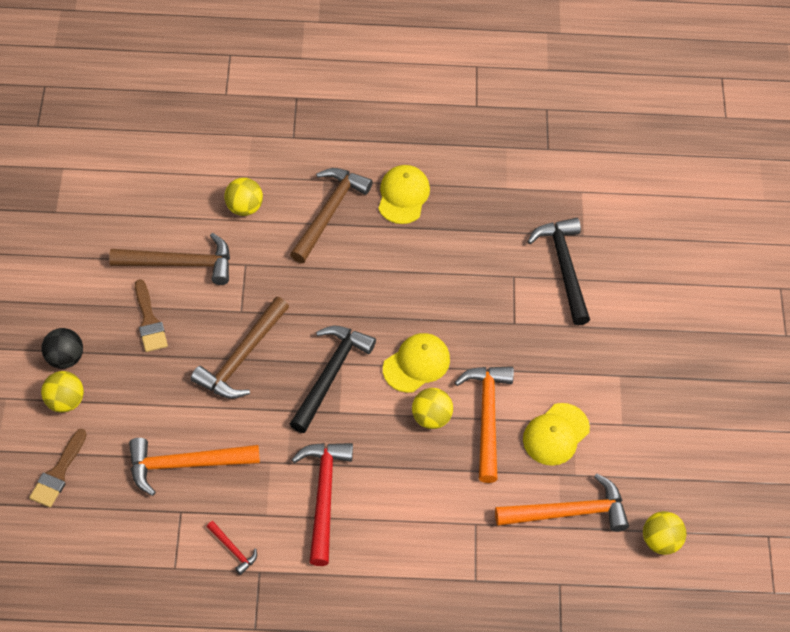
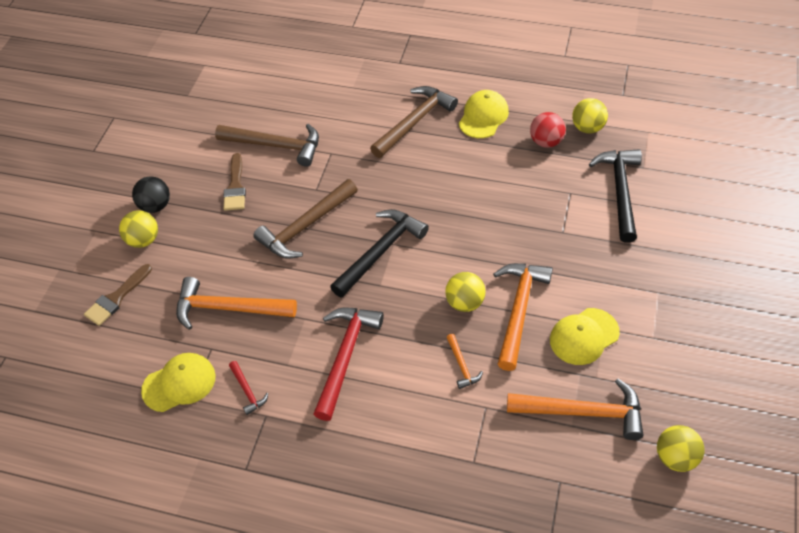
camera: 20 degrees right, 5 degrees down
(244, 207) = (343, 110): yellow ball -> yellow ball (587, 128)
(416, 364) = (462, 254): yellow cap -> yellow cap (179, 383)
(443, 485) = (462, 366): none -> orange hammer
(477, 218) = (546, 142): none -> red ball

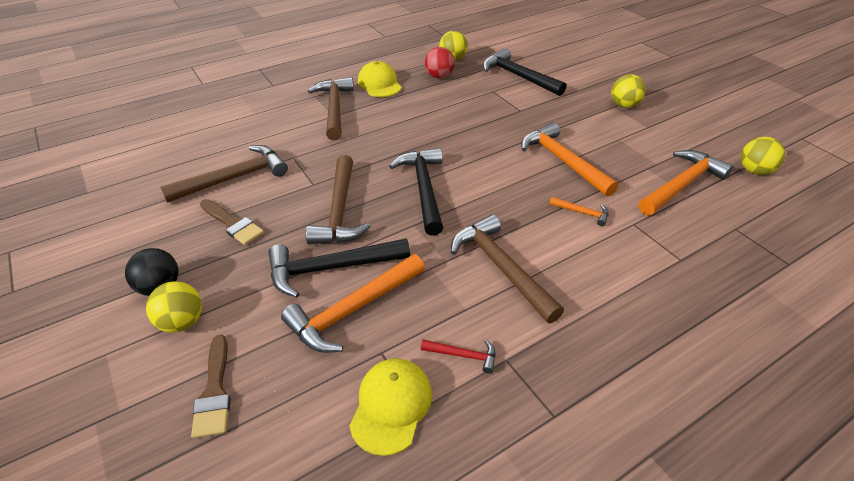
camera: 50 degrees left, 10 degrees down
(250, 268) = (331, 268): none -> black hammer
(345, 356) = (501, 267): red hammer -> brown hammer
(465, 302) = (526, 179): yellow ball -> yellow ball (624, 105)
(584, 336) = (617, 149): yellow cap -> none

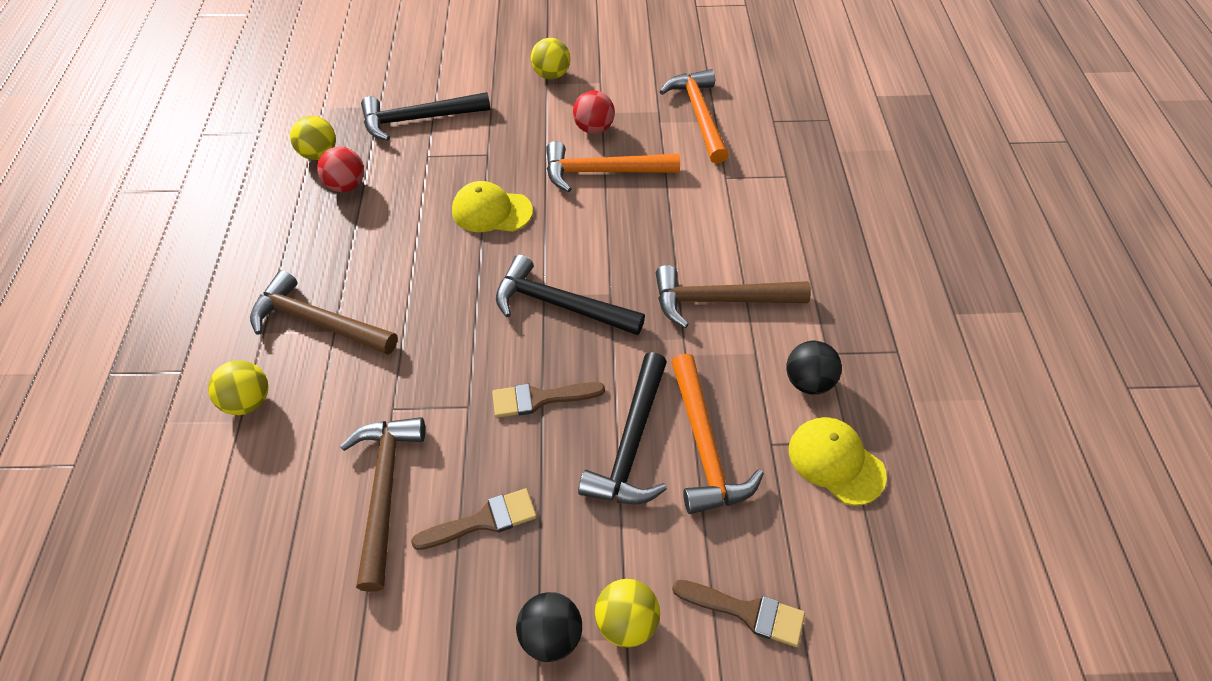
camera: 60 degrees left, 10 degrees up
(339, 211) = (540, 399): brown hammer -> brown brush
(379, 84) = (303, 250): yellow cap -> yellow cap (491, 211)
(463, 355) = (808, 382): red hammer -> black ball
(582, 213) = (687, 202): orange hammer -> none
(598, 141) = (594, 129): none -> red ball
(754, 171) = (714, 61): yellow ball -> yellow ball (248, 402)

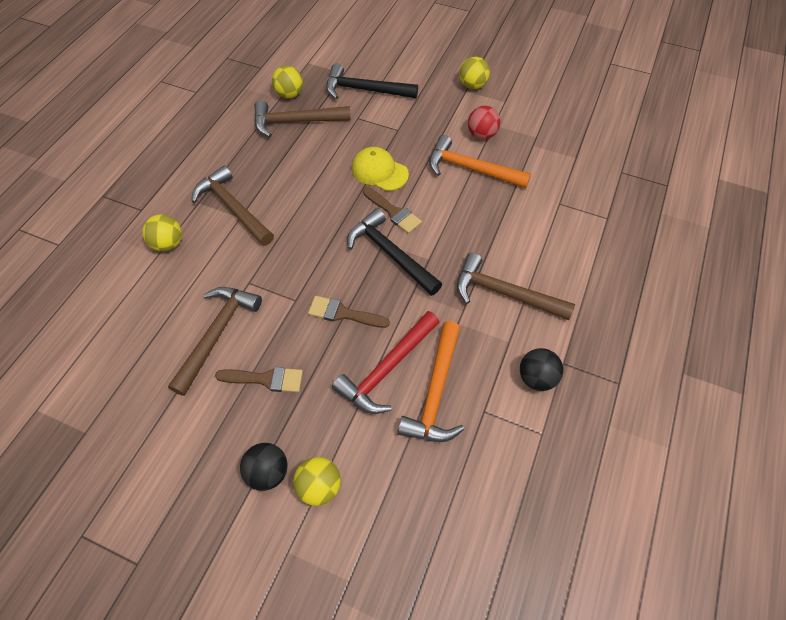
camera: 25 degrees right, 5 degrees up
(346, 185) = (295, 122): red ball -> brown hammer
(631, 443) = (387, 369): black hammer -> red hammer
(699, 115) = (565, 149): orange hammer -> none
(747, 612) = (402, 518): brown brush -> brown brush (393, 212)
(835, 461) = (524, 444): yellow cap -> none

